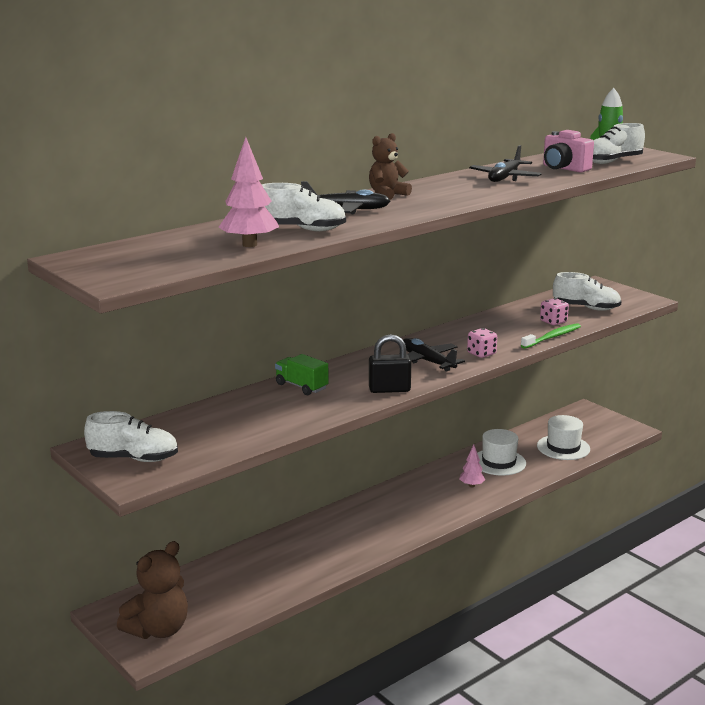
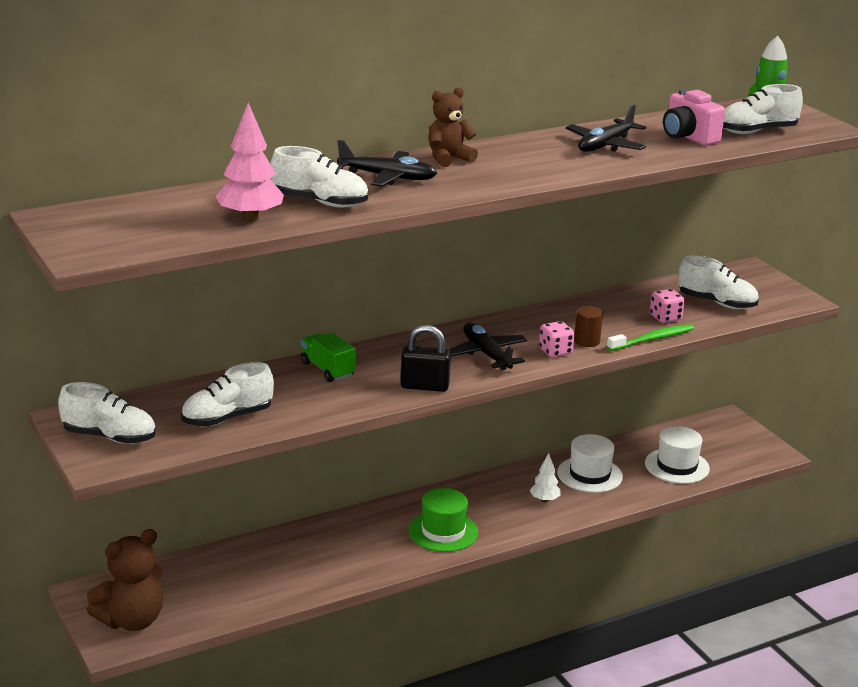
camera: 10 degrees right, 5 degrees up
(233, 432) = (227, 418): none -> white shoe
(400, 520) = (443, 531): none -> green hat
(471, 485) = (544, 500): pink tree -> white tree
(502, 344) = (587, 341): none -> brown cylinder

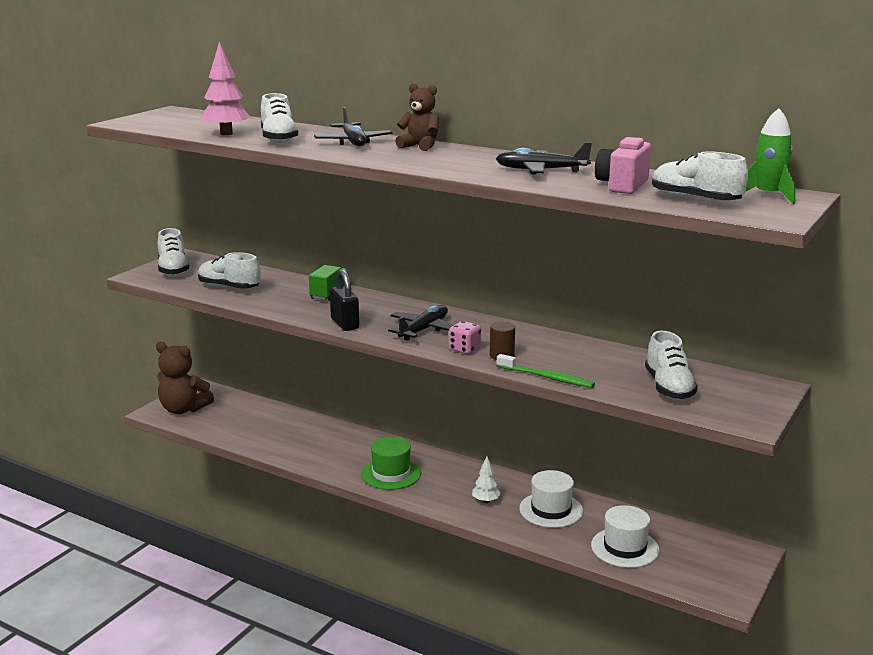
camera: 60 degrees right, 5 degrees down
(665, 318) = (598, 374): pink dice -> none

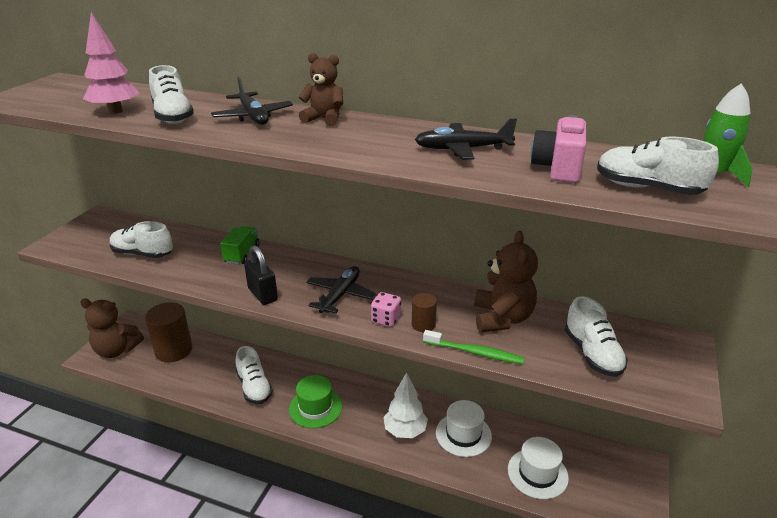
camera: 10 degrees left, 10 degrees up
(173, 270) = (86, 234): white shoe -> white shoe (254, 387)
(244, 414) = (174, 350): none -> brown cylinder
(486, 501) = (405, 431): white tree -> white tree, size x1.71
(586, 357) = (502, 318): none -> brown teddy bear

